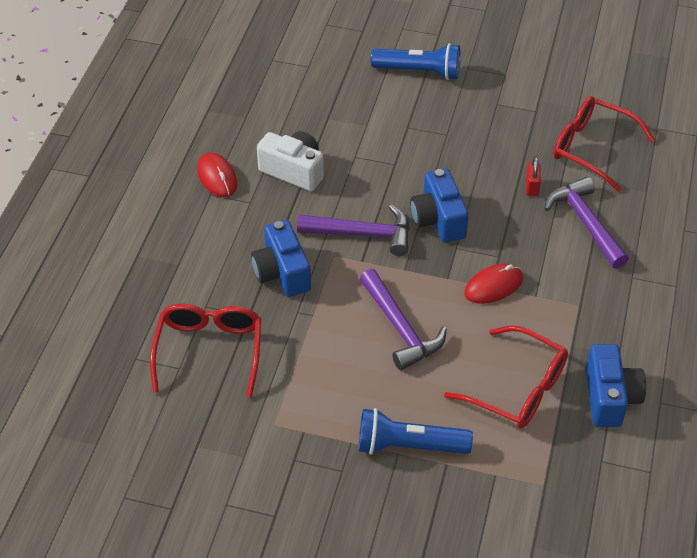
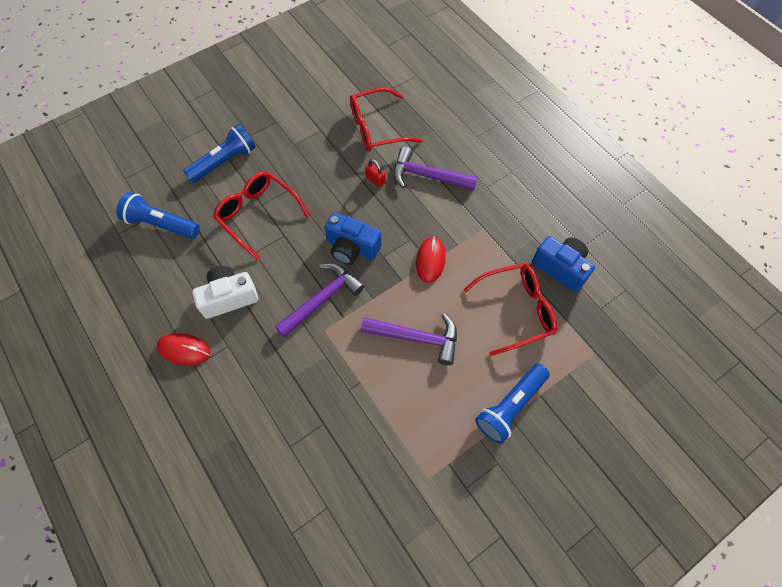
camera: 50 degrees left, 15 degrees up
(209, 350) = (330, 474): red glasses -> red glasses (257, 214)
(282, 272) = (307, 373): blue camera -> none
(311, 79) = (161, 224): none -> blue flashlight

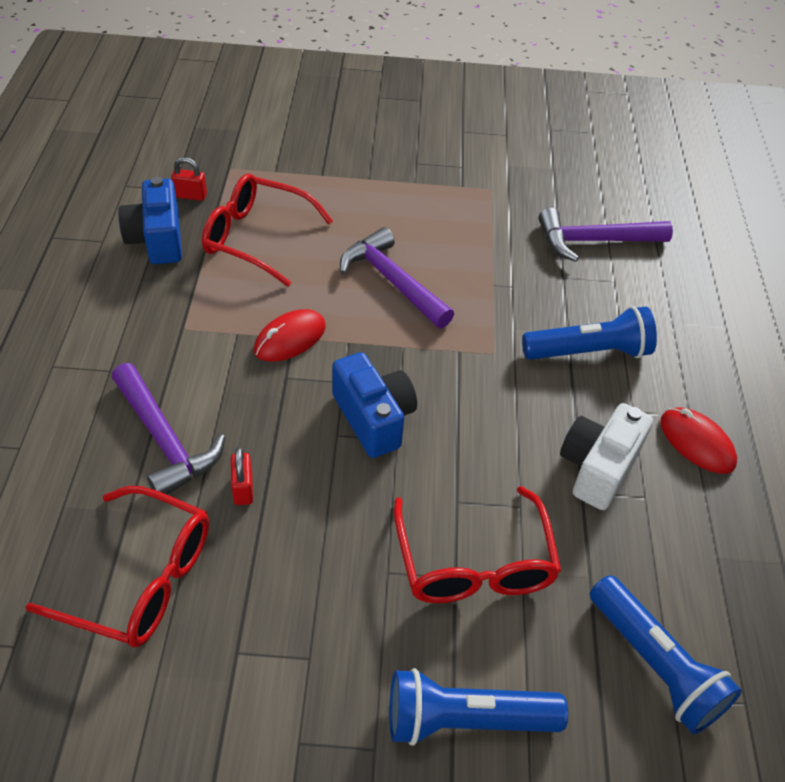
camera: 145 degrees left, 15 degrees down
(229, 297) = (598, 468): white camera -> white camera turned 105 degrees clockwise
(322, 299) = (469, 385): purple hammer -> purple hammer (594, 241)
(510, 406) = (359, 184): blue flashlight -> blue flashlight (588, 352)
(585, 312) = (190, 195): none -> red padlock

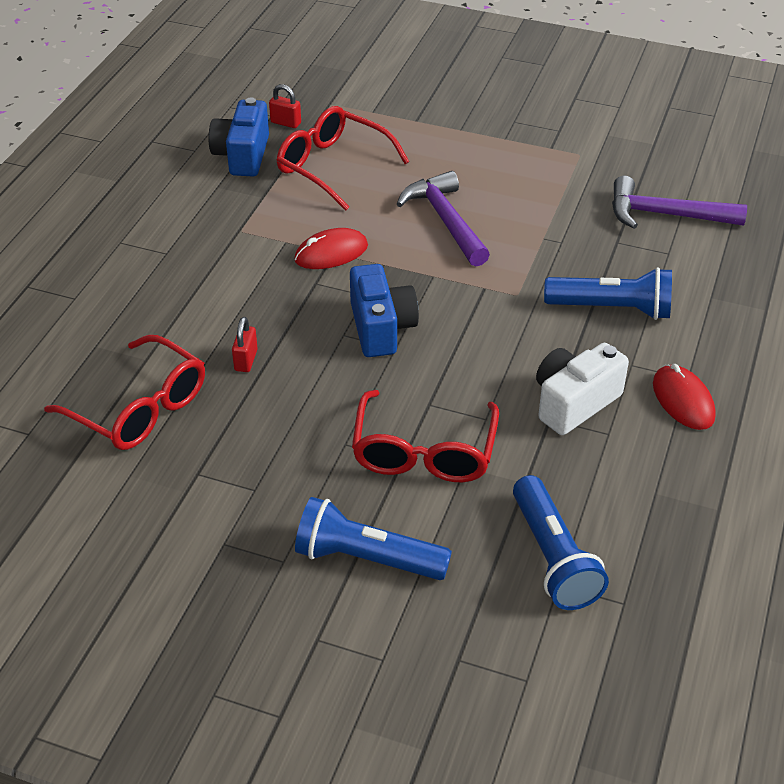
camera: 20 degrees right, 5 degrees down
(164, 440) = (193, 312): purple hammer -> none

